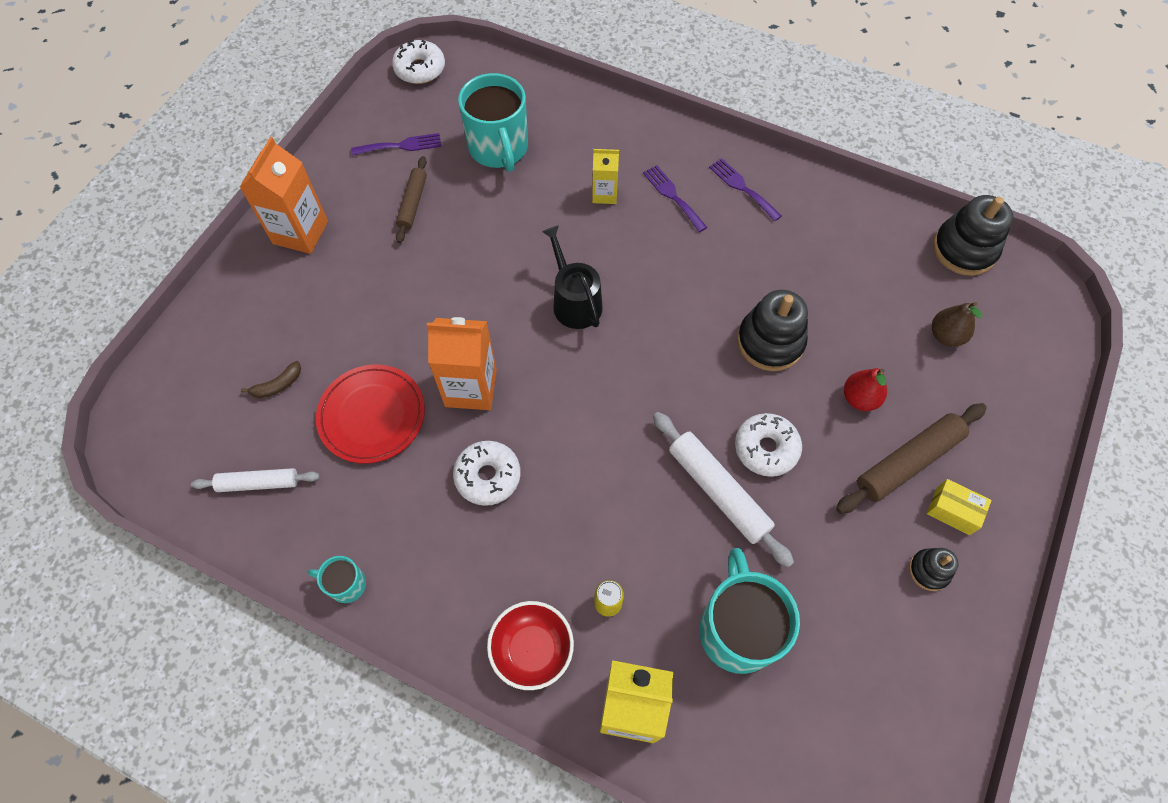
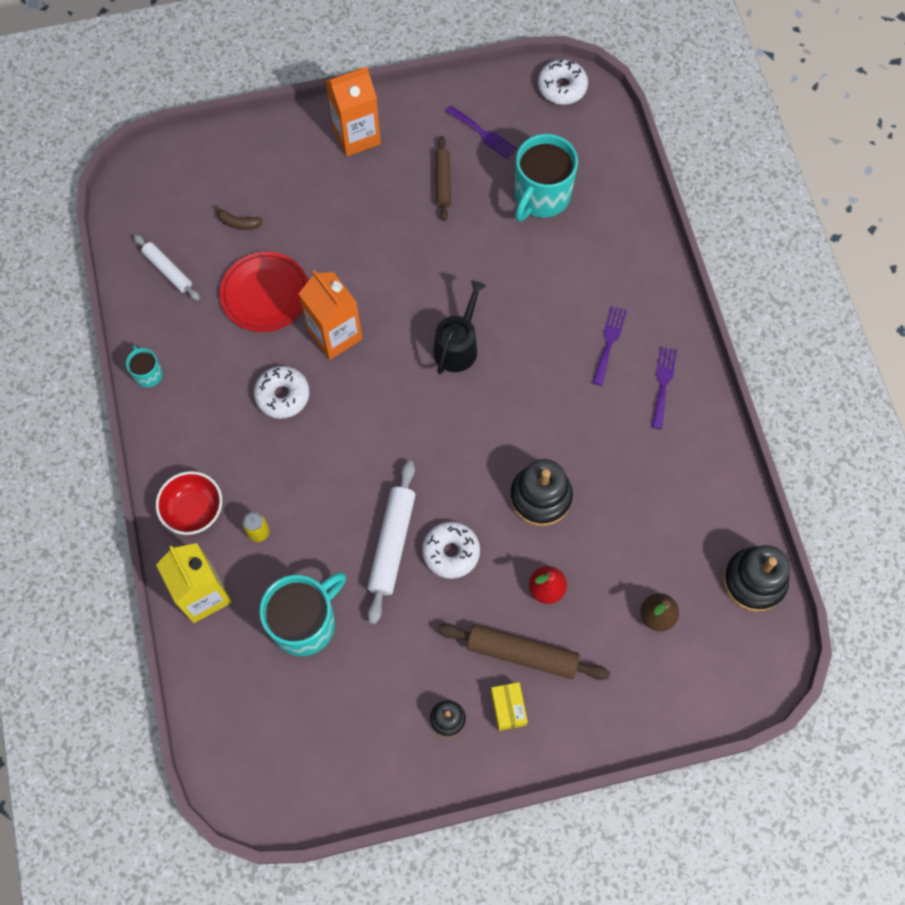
camera: 50 degrees right, 5 degrees up
(412, 203) = (442, 182): brown rolling pin -> brown rolling pin turned 60 degrees counterclockwise
(604, 194) = (567, 295): yellow carton -> none

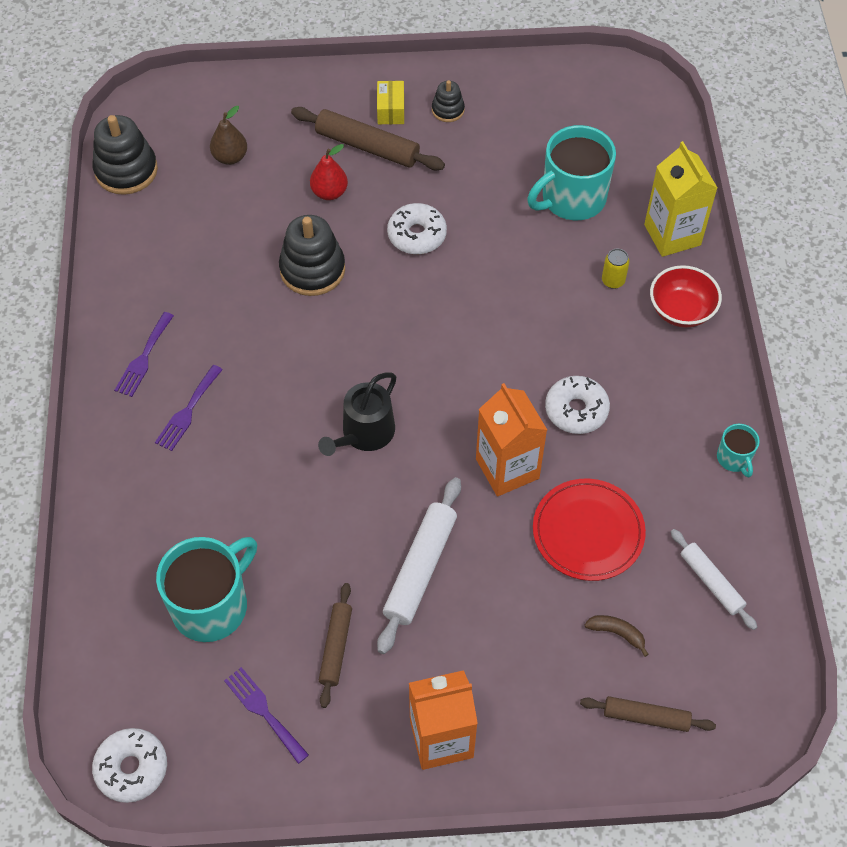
camera: 170 degrees left, 10 degrees down
(215, 171) = (646, 717): none -> brown rolling pin
(392, 544) = (475, 251): white rolling pin -> white rolling pin (420, 569)

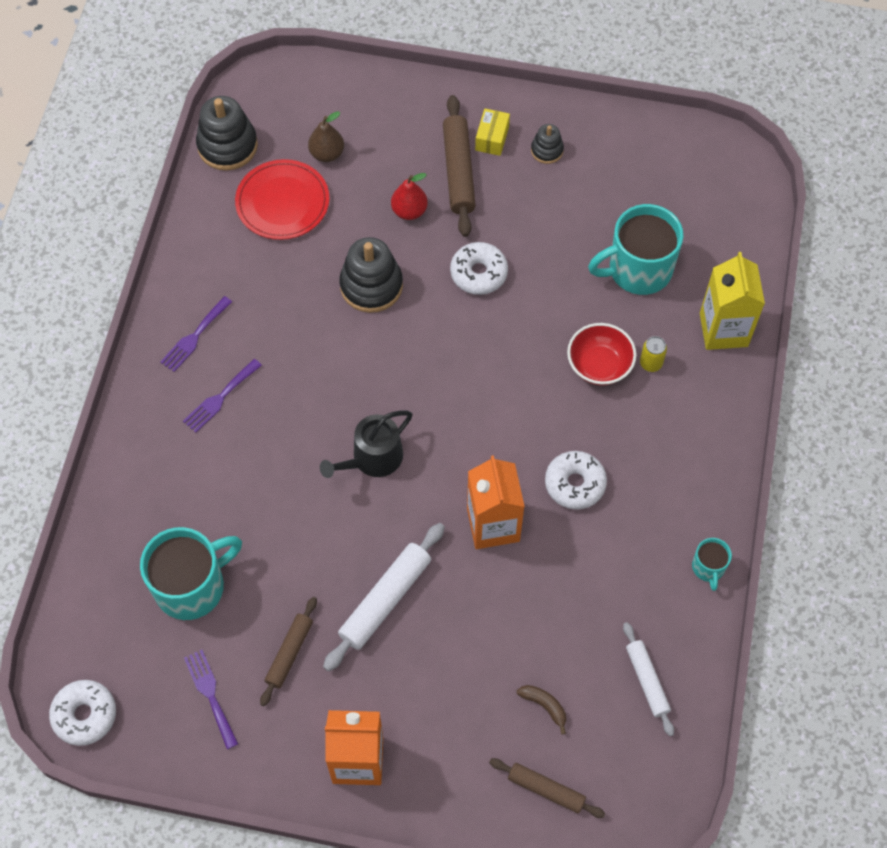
camera: 15 degrees right, 5 degrees up
(367, 146) = (459, 171): brown rolling pin -> brown rolling pin turned 45 degrees clockwise
(588, 532) = (548, 604): red plate -> red plate (282, 202)
(681, 310) = (706, 408): red bowl -> red bowl (599, 365)

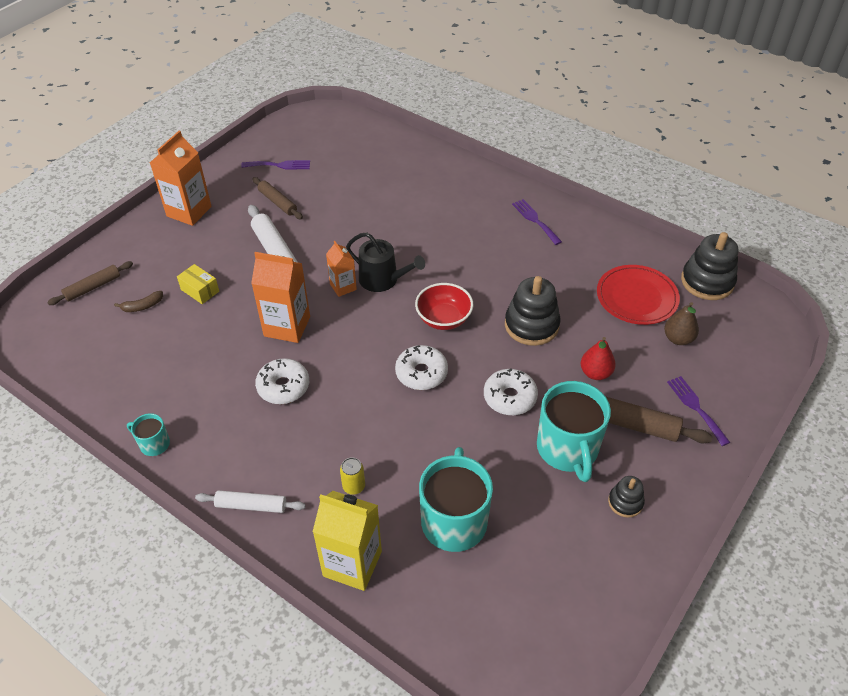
camera: 115 degrees right, 15 degrees down
(85, 715) = (307, 119): white donut -> white donut (421, 373)
(192, 586) = (352, 174): turquoise mug -> turquoise mug (568, 449)
(220, 398) = (478, 219): purple fork -> purple fork (696, 407)
(372, 459) = (383, 280): black watering can -> black watering can turned 135 degrees clockwise
(404, 496) = (343, 287): none -> orange carton
(492, 138) = (655, 462): yellow box -> yellow box (200, 290)
(599, 365) = (374, 447): red bowl -> red bowl (444, 319)
(647, 680) = (109, 367): white rolling pin -> white rolling pin (251, 505)

